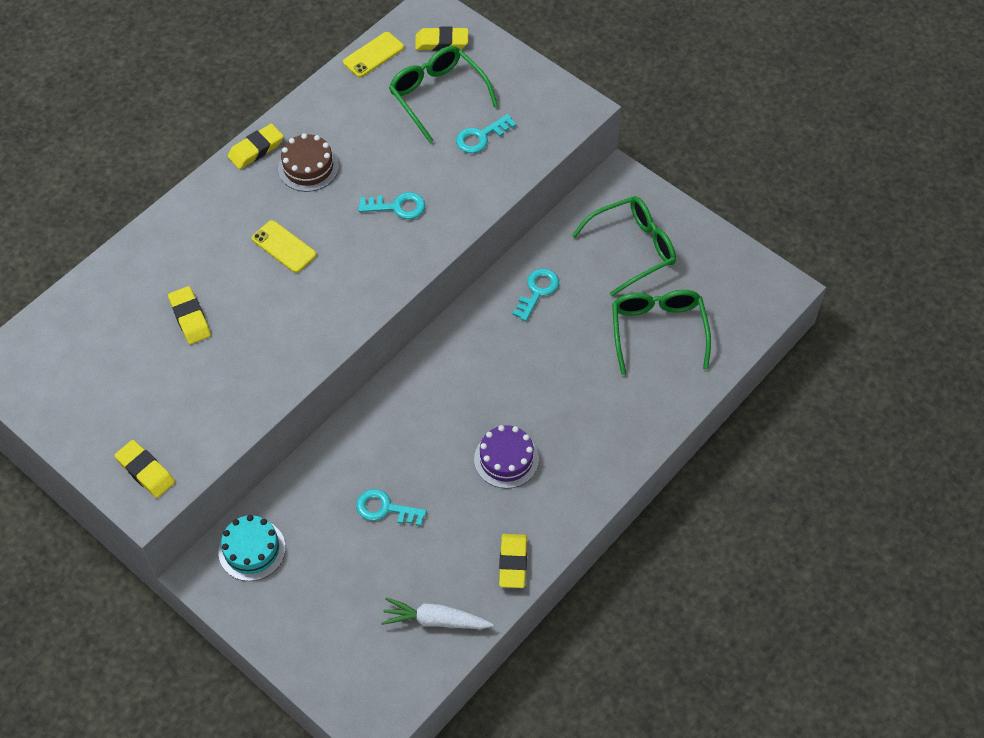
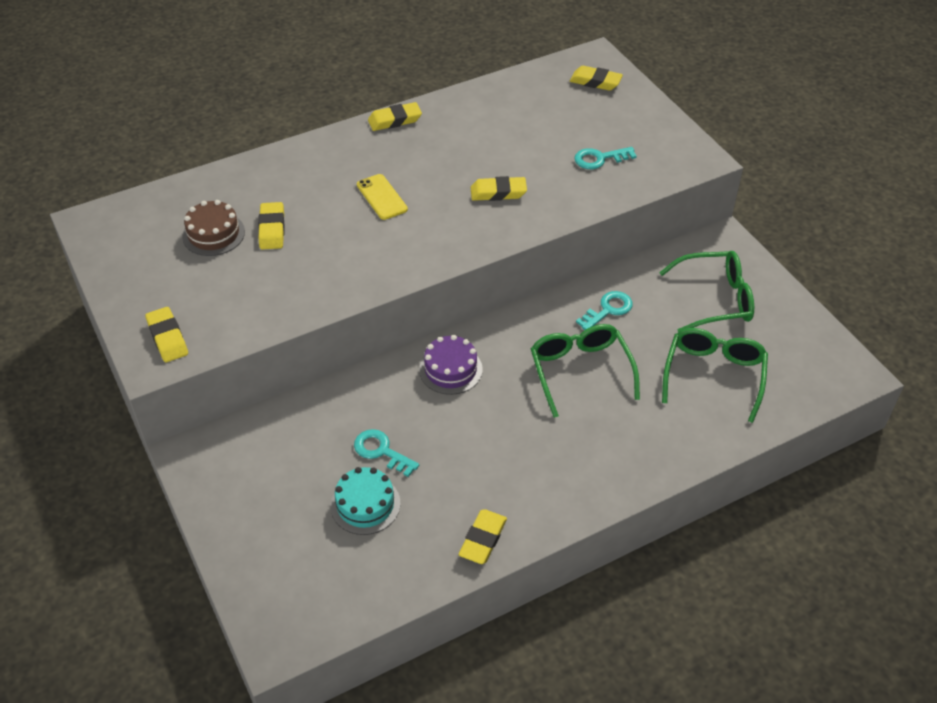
camera: 20 degrees right, 10 degrees down
(252, 550) = (242, 448): turquoise cake -> turquoise cake (365, 504)
(308, 167) = (433, 144): brown cake -> brown cake (213, 234)
(373, 55) = (530, 77): yellow phone -> none
(397, 207) = (498, 193): turquoise key -> yellow eraser
(436, 620) = (383, 568): white carrot -> none
(437, 95) = (574, 119): green glasses -> green glasses (580, 371)
(506, 459) = (517, 443): purple cake -> purple cake (450, 369)

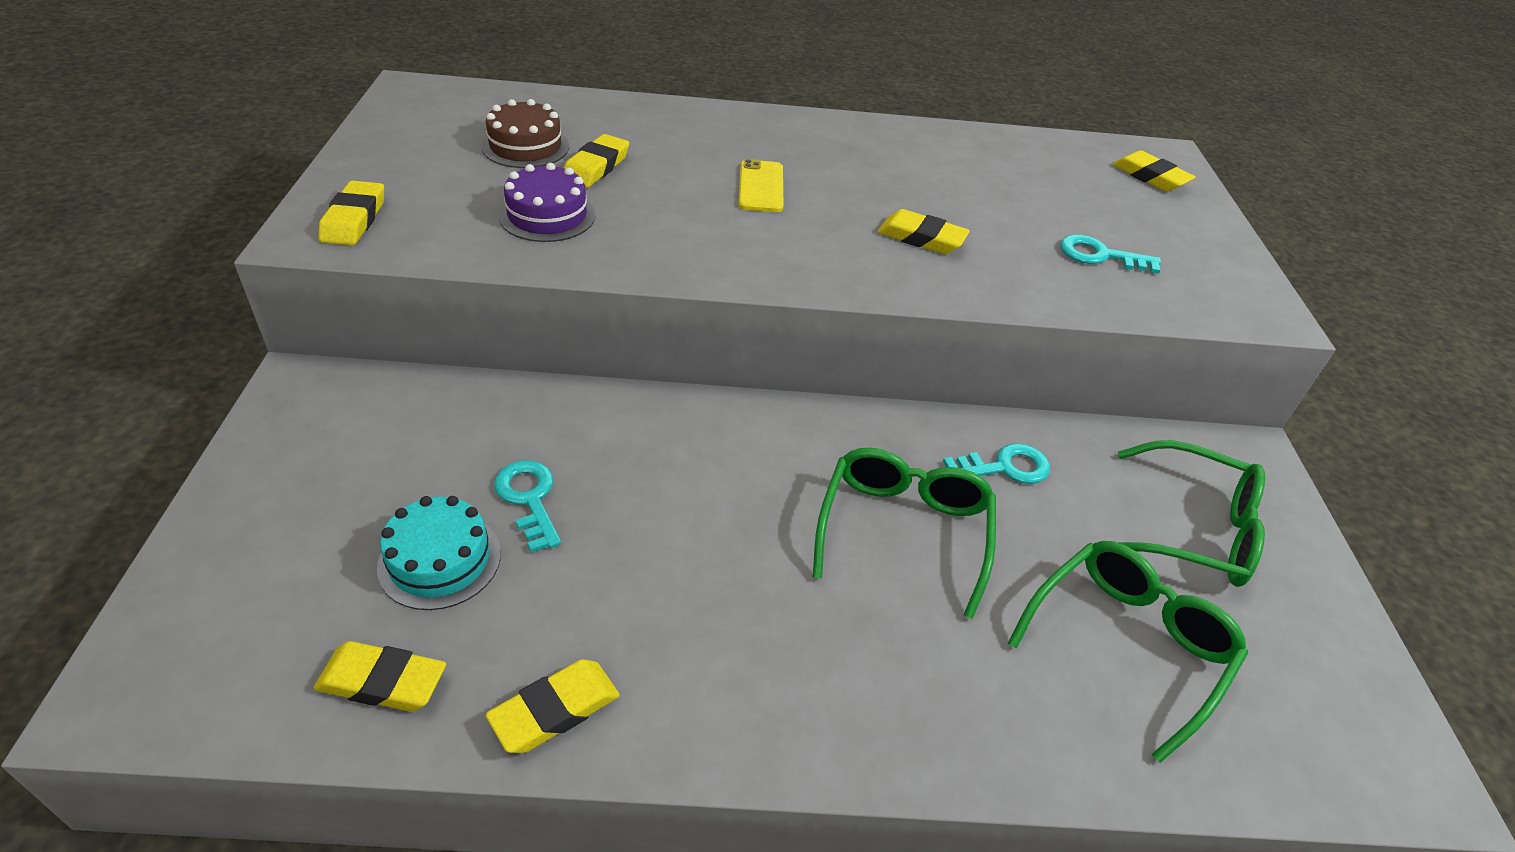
camera: 25 degrees right, 5 degrees down
(395, 120) = (847, 125): yellow eraser -> yellow eraser (382, 682)
(450, 369) = (715, 440): purple cake -> purple cake (547, 215)

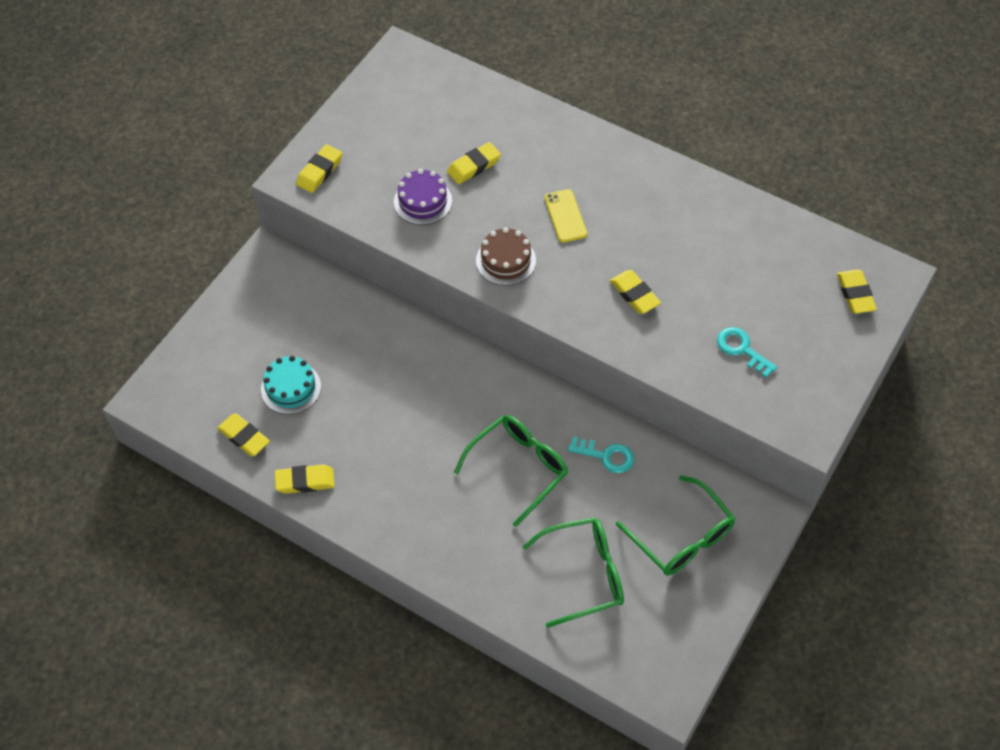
camera: 35 degrees right, 15 degrees up
(525, 146) = (442, 133): brown cake -> brown cake (506, 260)
(529, 499) = (345, 371): turquoise key -> none
(761, 187) = (565, 216): yellow phone -> yellow phone turned 45 degrees counterclockwise

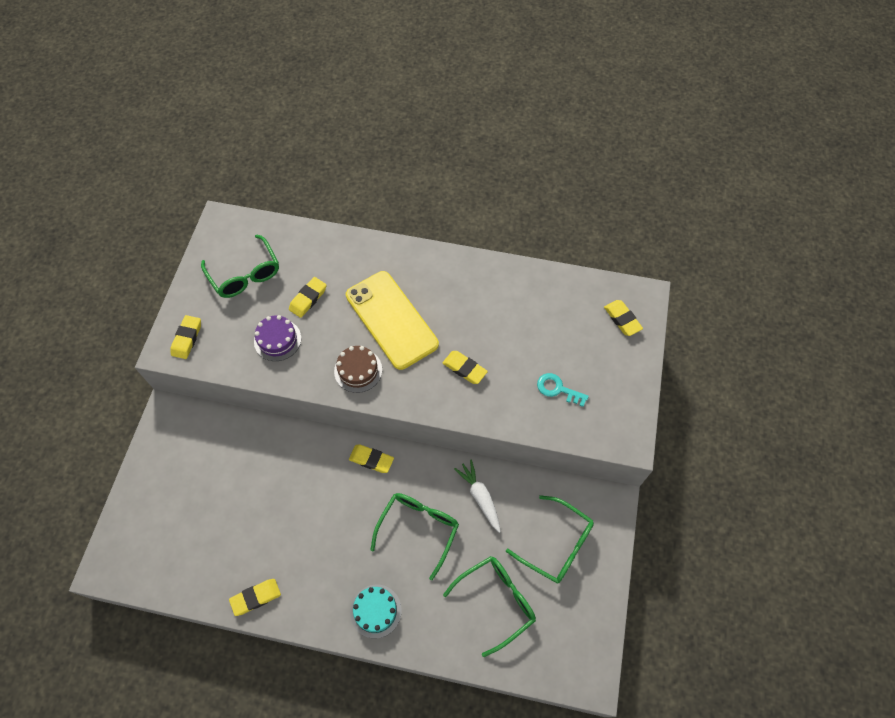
camera: 20 degrees left, 5 degrees up
(244, 437) = (194, 576): yellow eraser -> yellow eraser (371, 460)
(291, 388) = (219, 520): turquoise cake -> turquoise cake (375, 611)
(409, 120) = (245, 275): none -> green glasses
(565, 216) = (391, 320): yellow phone -> yellow phone, size x2.19
(606, 456) = (480, 497): turquoise key -> white carrot

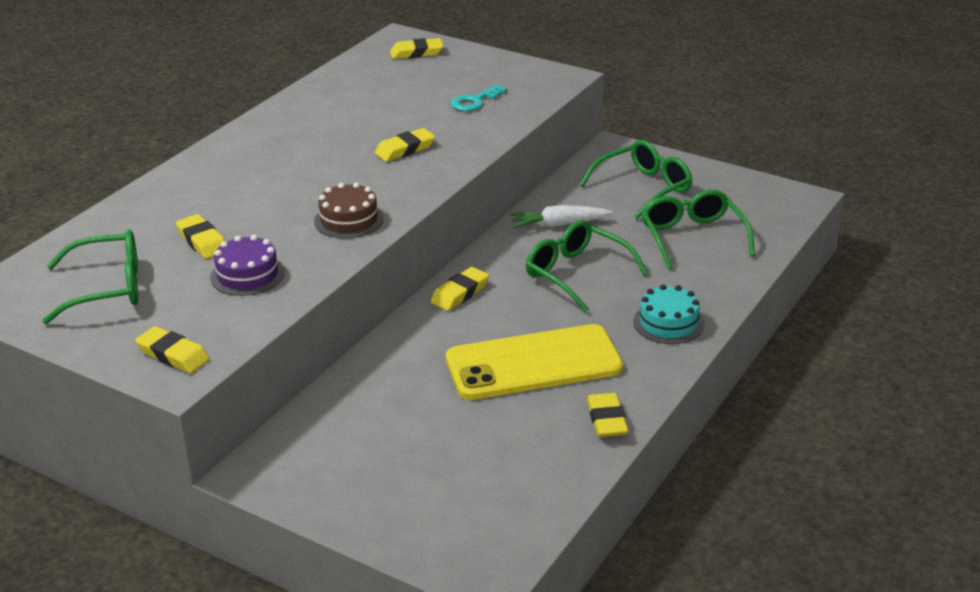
camera: 70 degrees left, 30 degrees down
(391, 320) = (293, 185): yellow phone -> yellow phone (533, 364)

